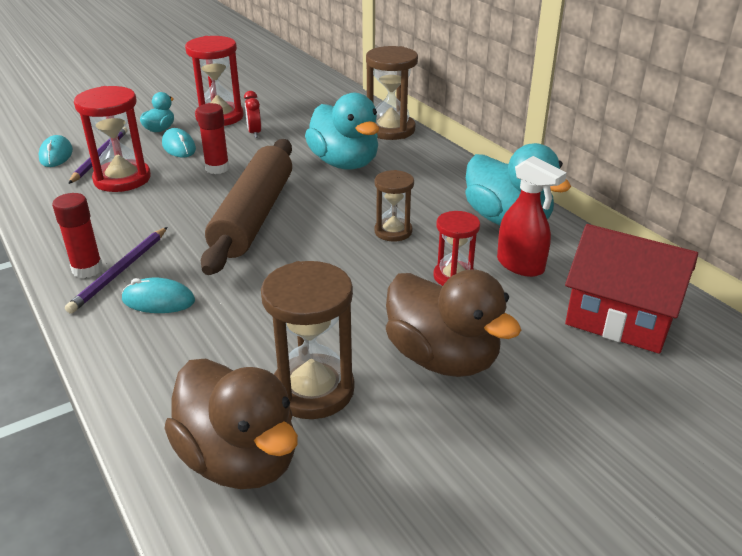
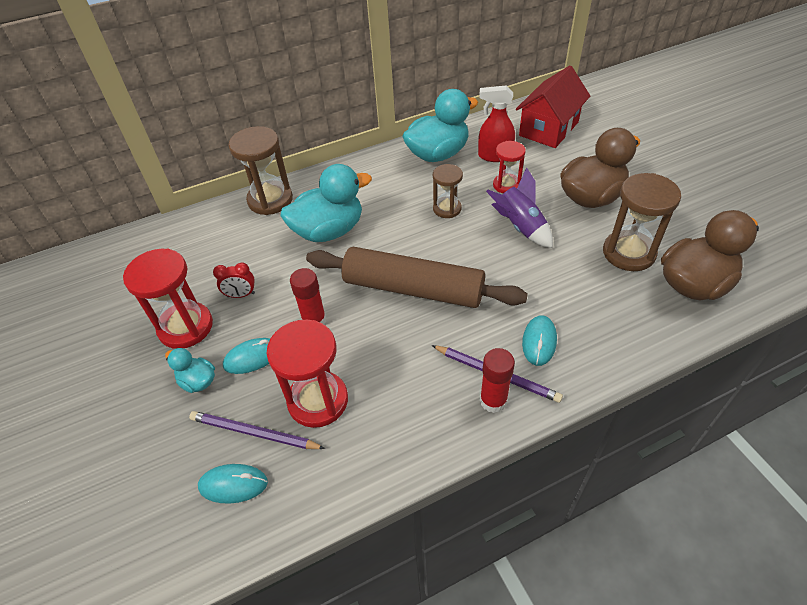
camera: 80 degrees left, 15 degrees up
(363, 288) = (520, 227): none -> purple rocket
(521, 266) = (494, 156): red spray bottle -> red spray bottle turned 135 degrees counterclockwise

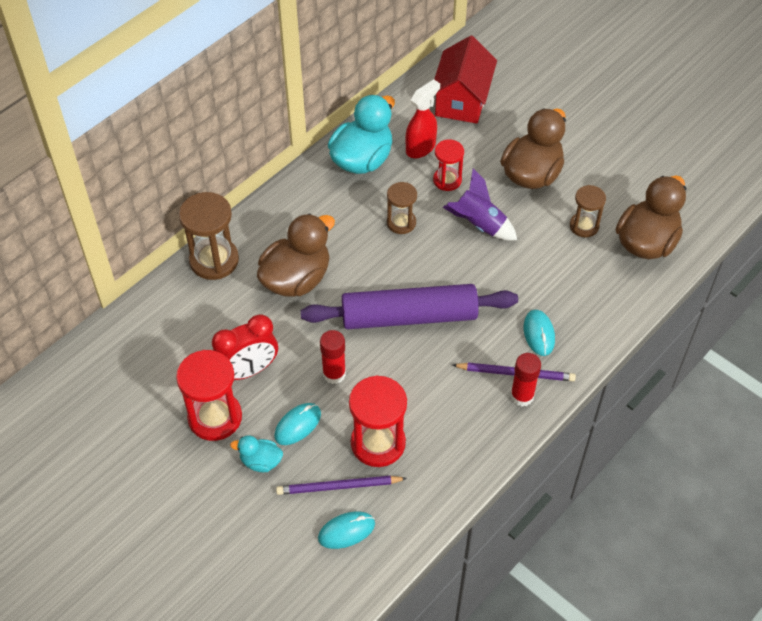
camera: 25 degrees left, 5 degrees up
(241, 295) = (248, 370): red clock -> red clock, size x1.79
(329, 231) = (296, 279): turquoise duck -> brown duck
(413, 289) = (409, 316): brown rolling pin -> purple rolling pin
(494, 156) = (421, 148): red spray bottle -> red spray bottle turned 150 degrees clockwise
(628, 253) = (584, 226): brown hourglass -> brown hourglass, size x0.61

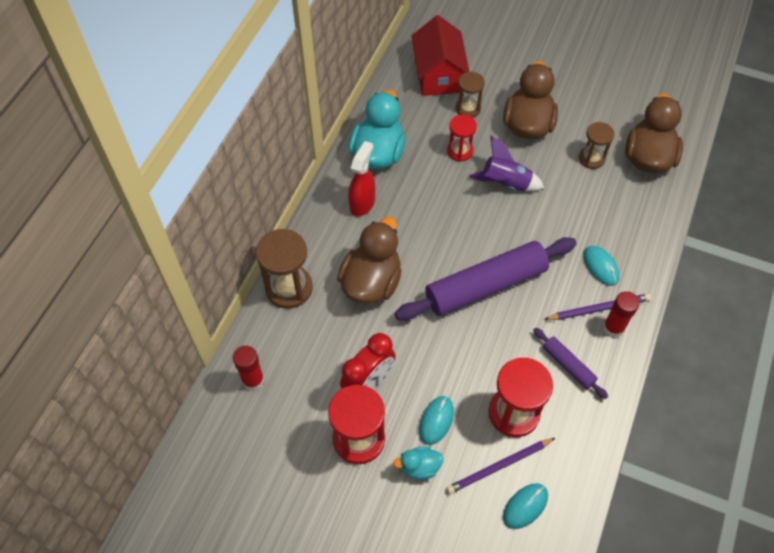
camera: 20 degrees left, 5 degrees up
(334, 374) = (446, 361): red glue stick -> red glue stick (253, 380)
(401, 223) = (438, 201): brown hourglass -> brown hourglass (468, 108)
(421, 148) = (423, 128): red spray bottle -> red spray bottle (362, 203)
(456, 417) = (568, 365): none -> purple rolling pin

